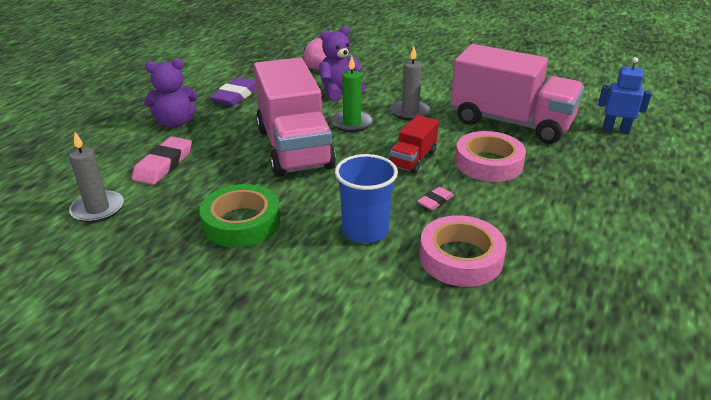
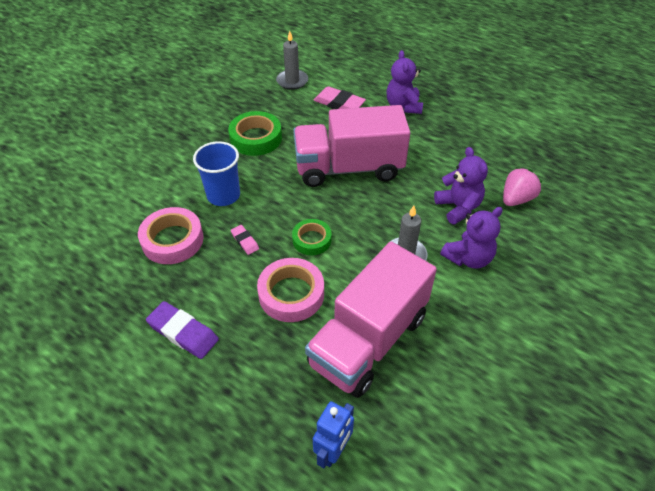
camera: 100 degrees right, 15 degrees up
(236, 96) = (451, 138): purple eraser -> purple eraser (183, 332)
(352, 123) = (387, 208): green candle -> none
(399, 87) = (468, 258): none -> purple teddy bear
(413, 159) = (312, 240): red truck -> green tape

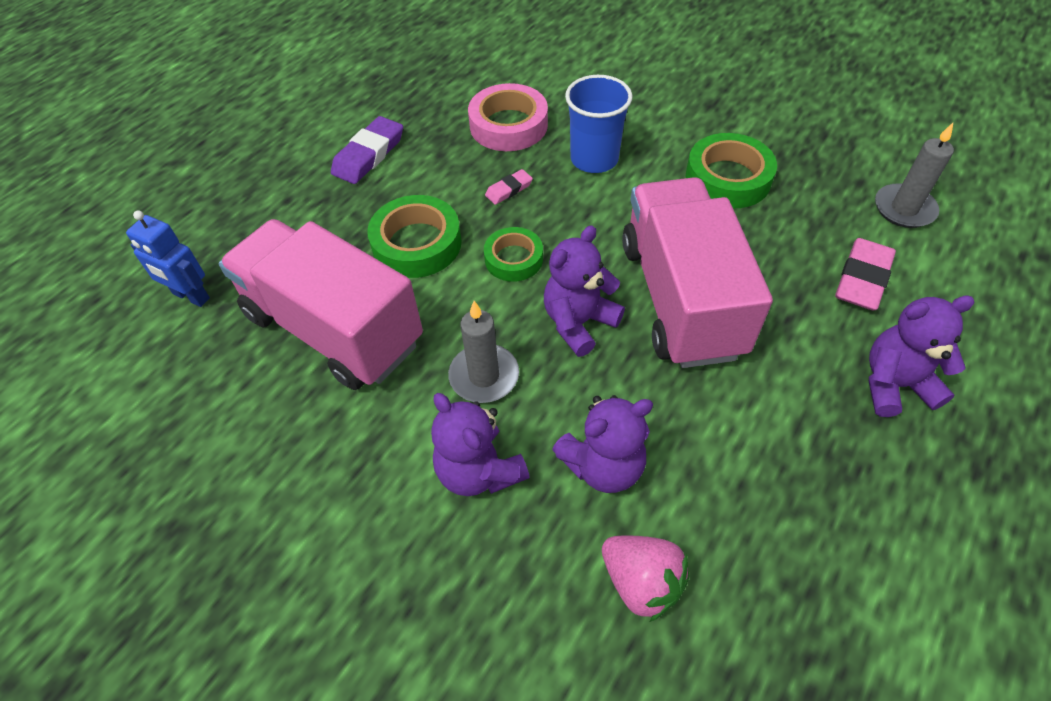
camera: 90 degrees right, 5 degrees up
(291, 294) = (417, 243): pink tape -> green tape
(365, 211) = (578, 322): none -> purple teddy bear

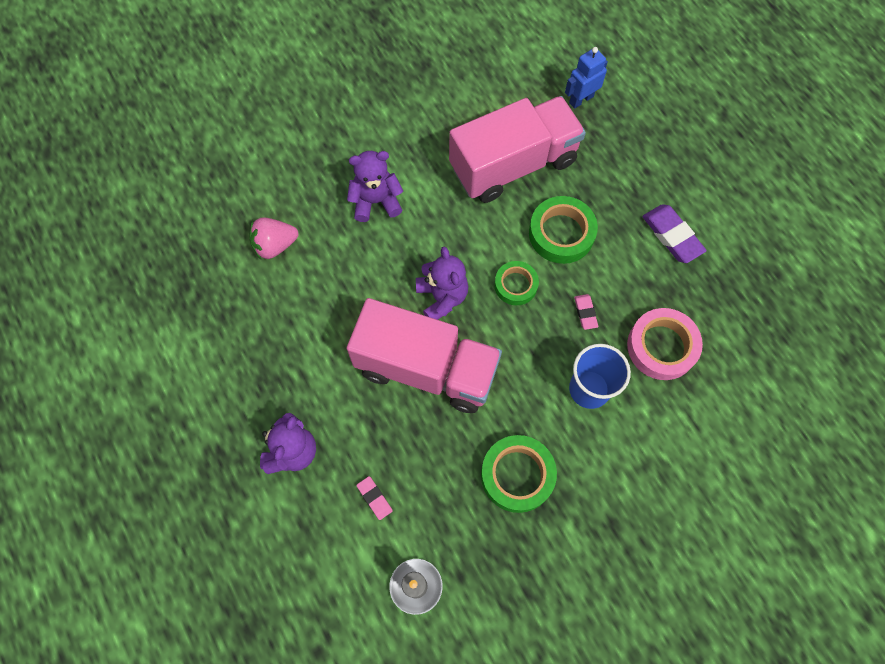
camera: 115 degrees right, 15 degrees up
(484, 376) = (433, 228): grey candle -> none
(603, 465) = (342, 261): purple teddy bear -> none
(862, 279) = (374, 498): pink eraser -> pink eraser, size x0.55

